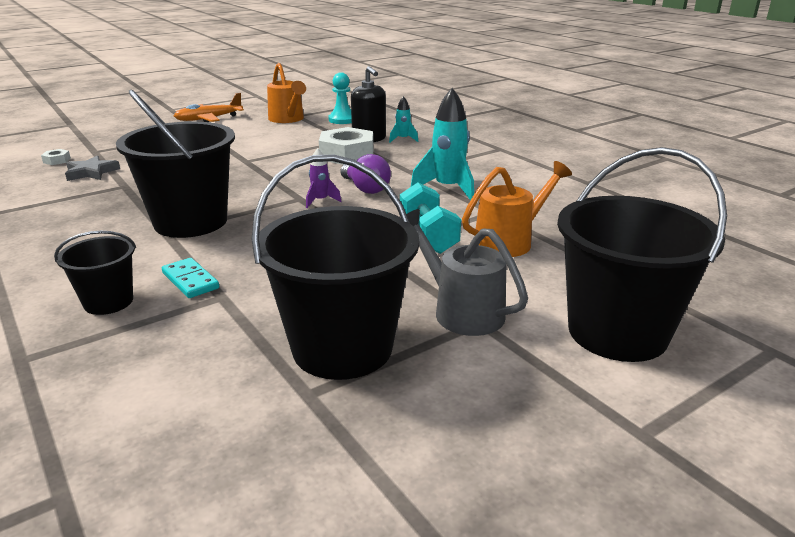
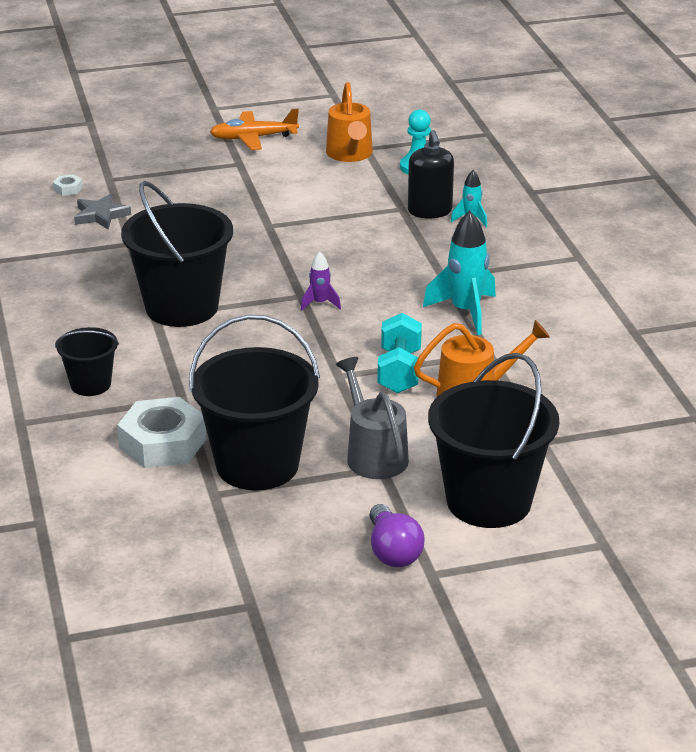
camera: 20 degrees right, 5 degrees up
(190, 280) = (161, 377): turquoise domino -> none
(347, 154) = (387, 235): white nut -> white nut (163, 443)
(365, 188) = (377, 294): purple light bulb -> purple light bulb (393, 551)

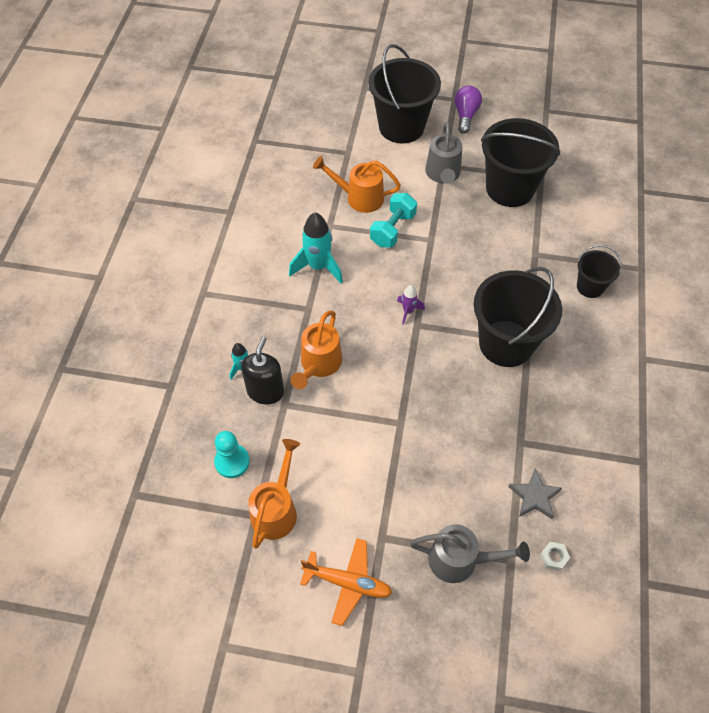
camera: 155 degrees left, 25 degrees up
(157, 169) = (461, 560): none -> grey watering can
(163, 443) = (558, 222): white nut -> none
(390, 240) = (318, 365): none -> orange watering can

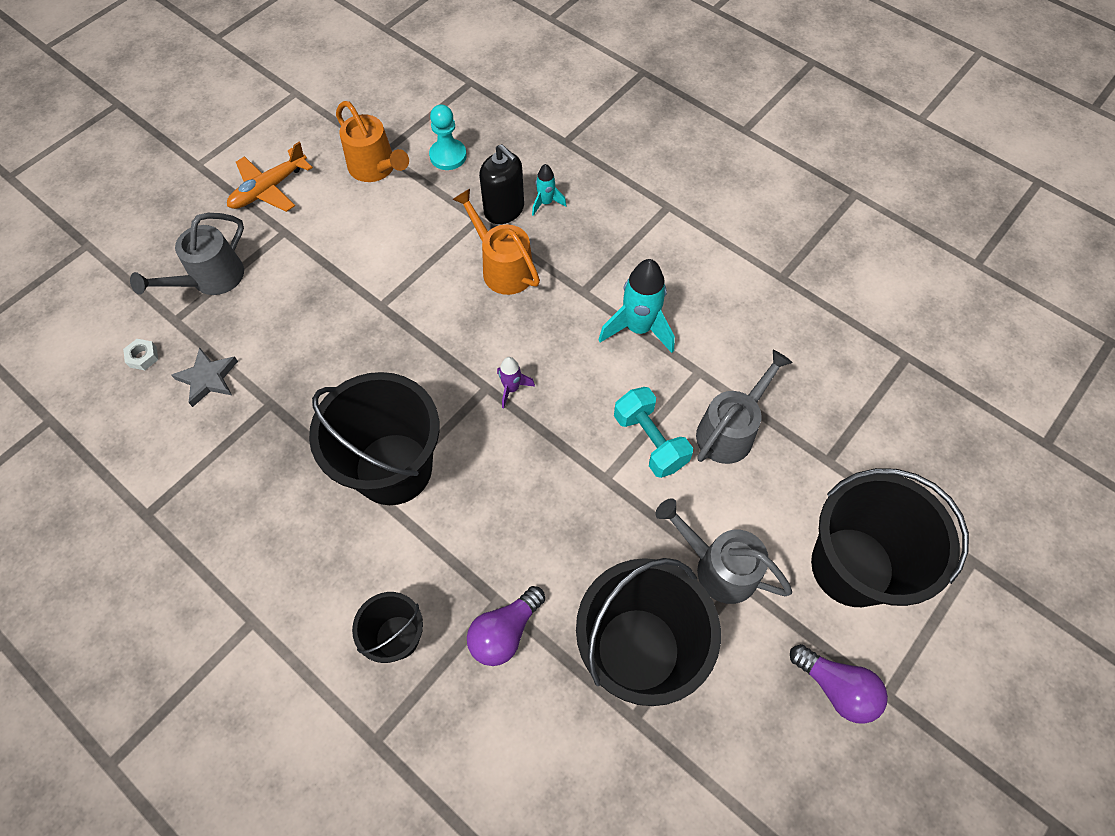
camera: 120 degrees right, 5 degrees up
(359, 197) = (730, 430): orange watering can -> grey watering can
(547, 243) = (504, 632): none -> purple light bulb

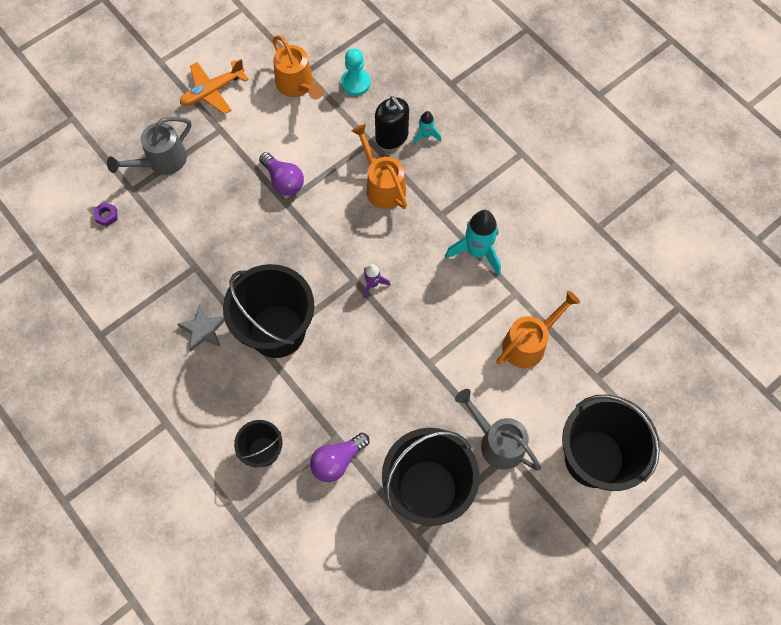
camera: 10 degrees right, 5 degrees up
(143, 357) = (106, 216): white nut -> purple nut
(208, 378) = (152, 240): grey star -> grey star (203, 329)
(650, 441) = (467, 341): turquoise dumbbell -> none
(730, 430) = (529, 343): grey watering can -> orange watering can
(836, 688) = (560, 539): purple light bulb -> purple light bulb (283, 181)

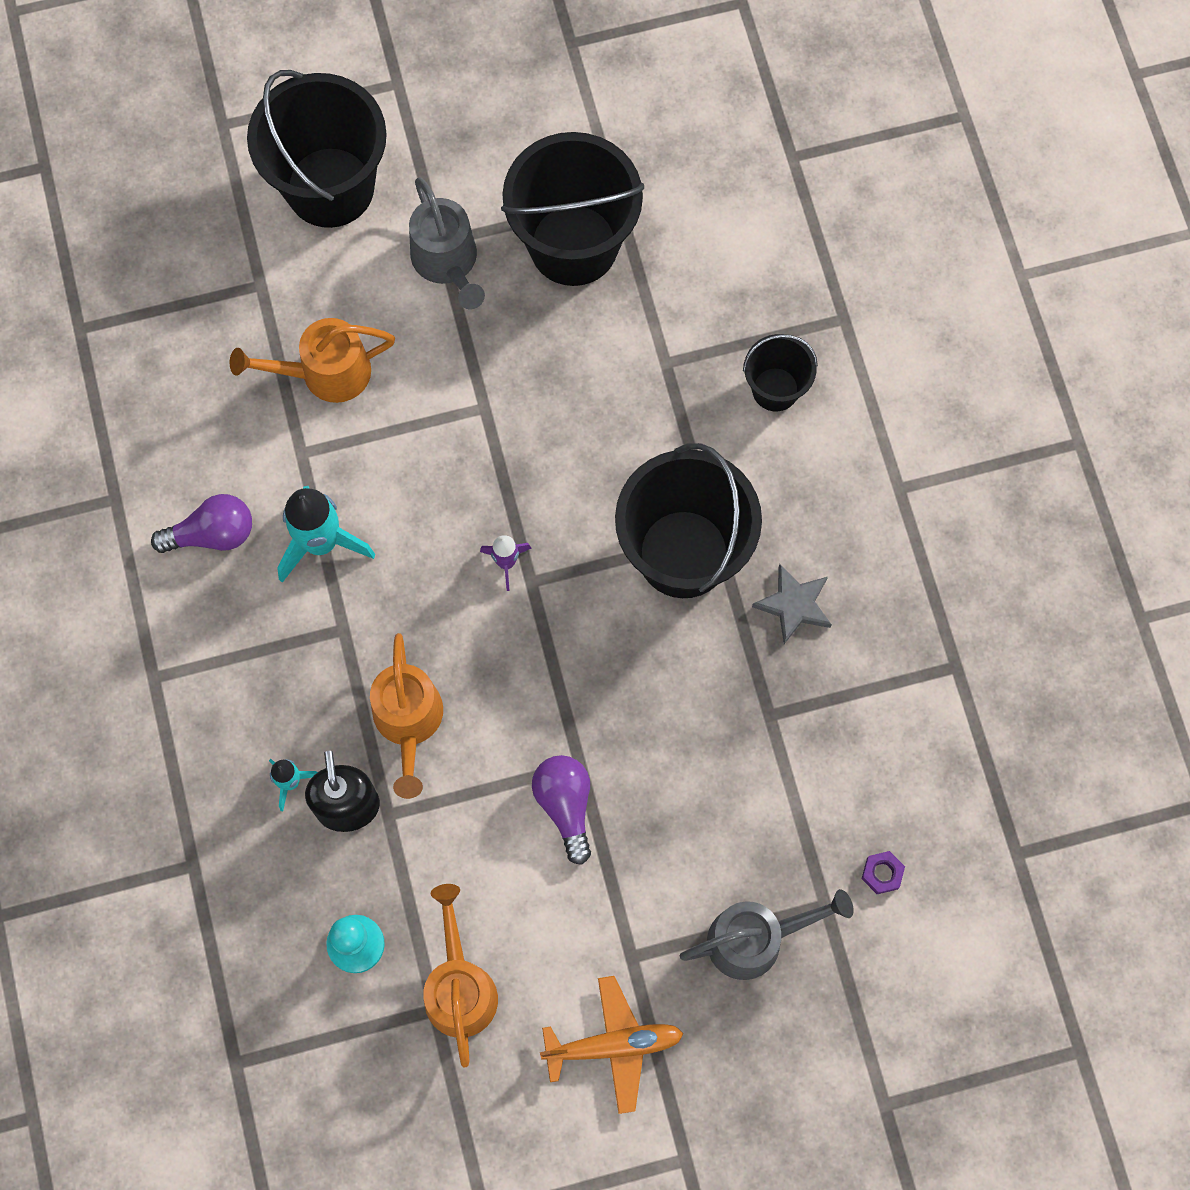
camera: 155 degrees left, 5 degrees up
(337, 461) = (677, 332): purple light bulb -> purple light bulb (212, 534)

